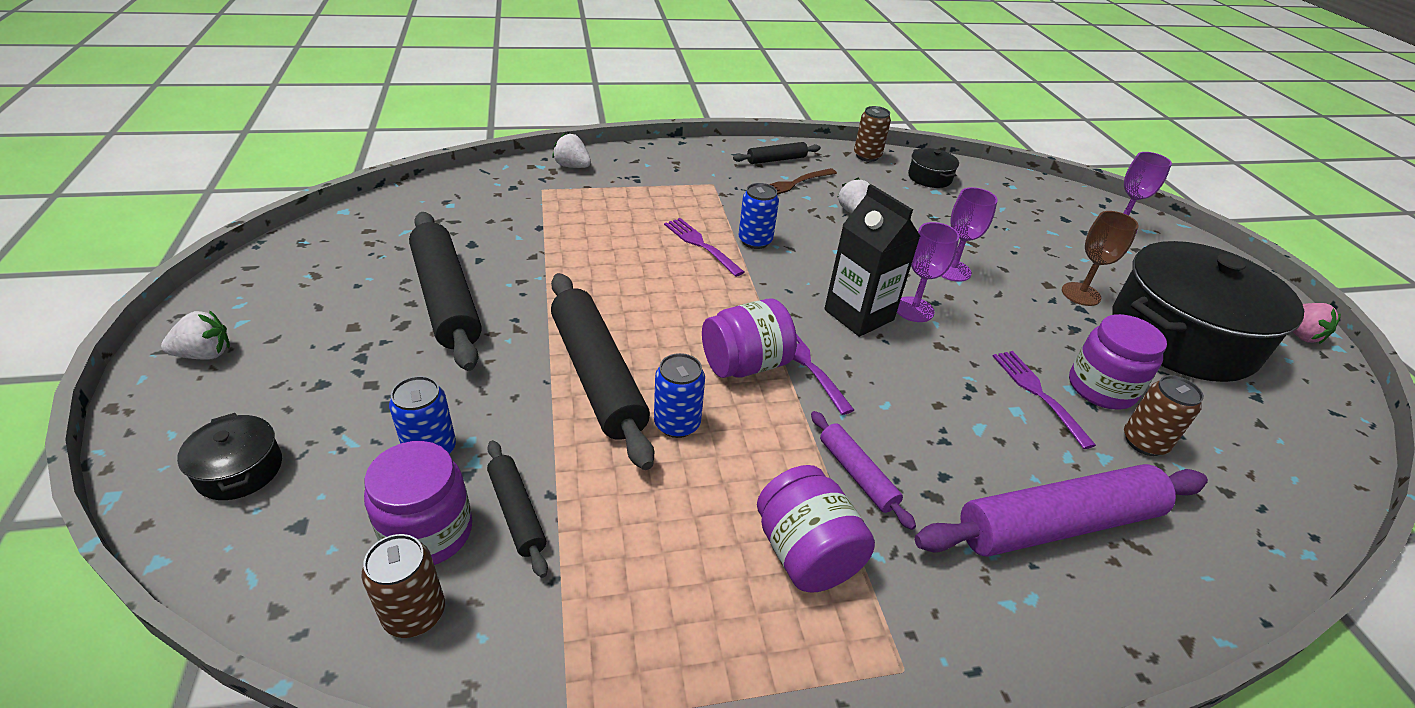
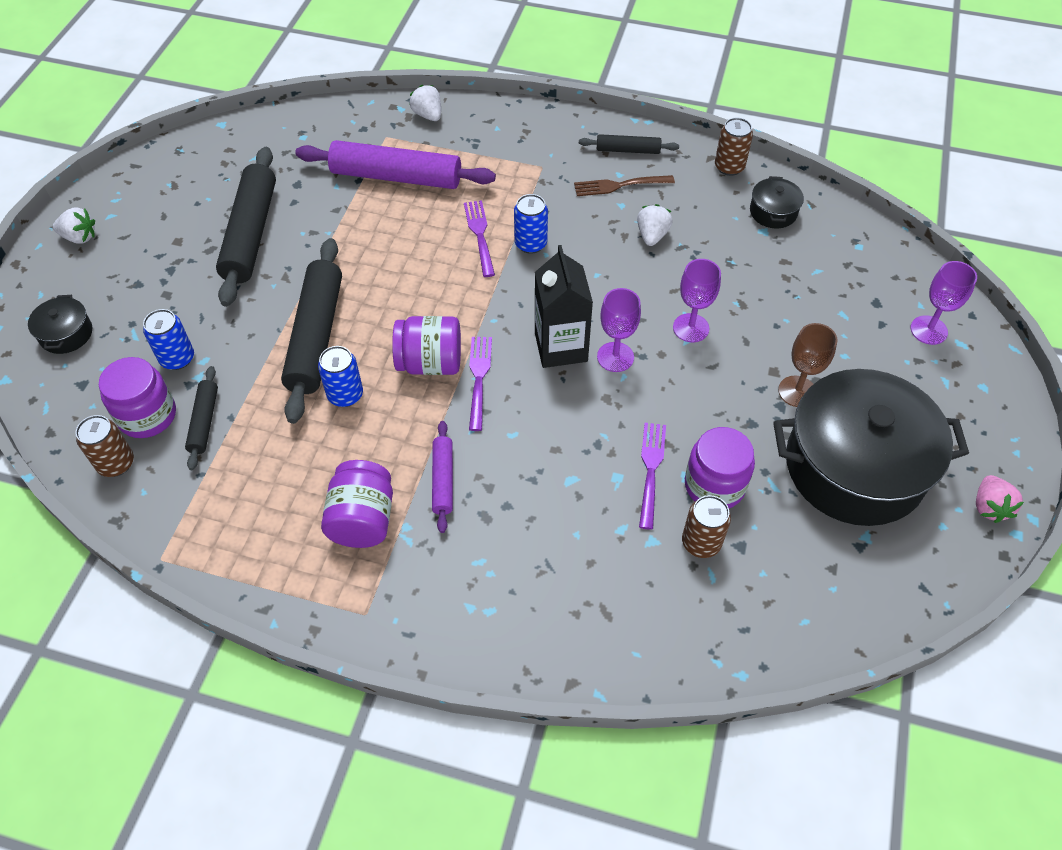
camera: 30 degrees right, 15 degrees up
(1058, 524) = (559, 573): purple rolling pin -> purple rolling pin (396, 177)

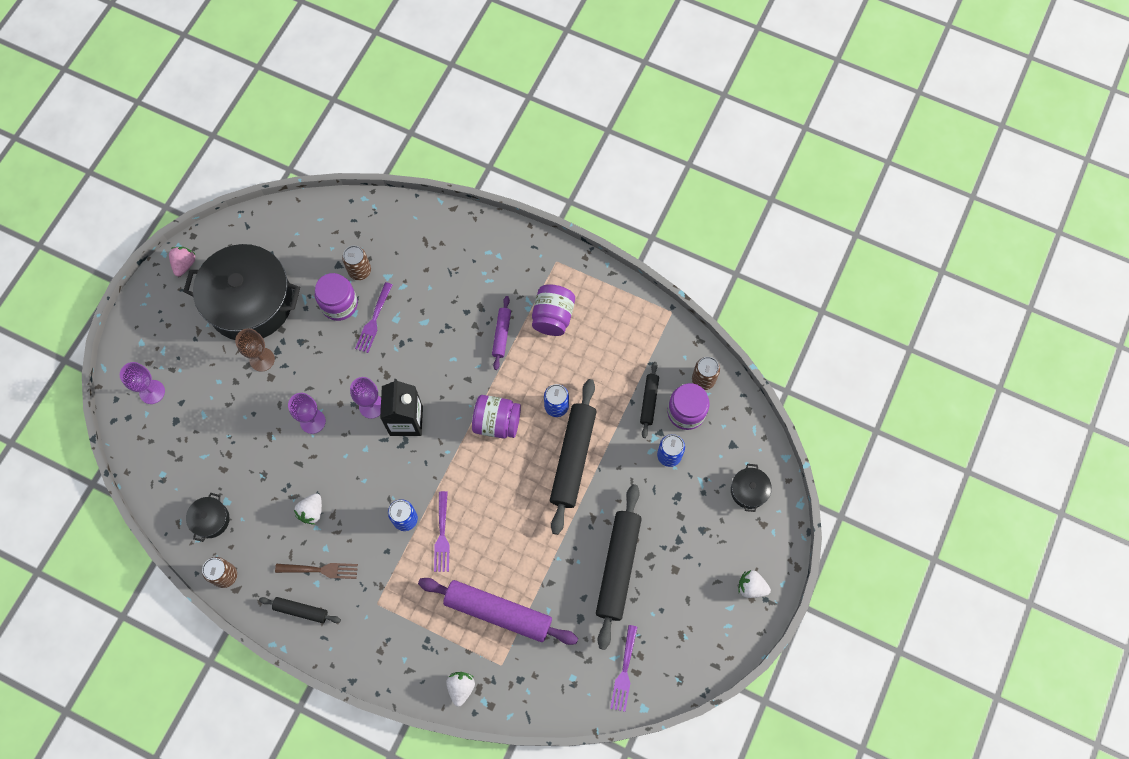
camera: 170 degrees left, 15 degrees up
(428, 115) = (461, 687): white strawberry -> white strawberry turned 150 degrees counterclockwise
(479, 379) = (466, 404): purple fork -> purple fork (624, 671)

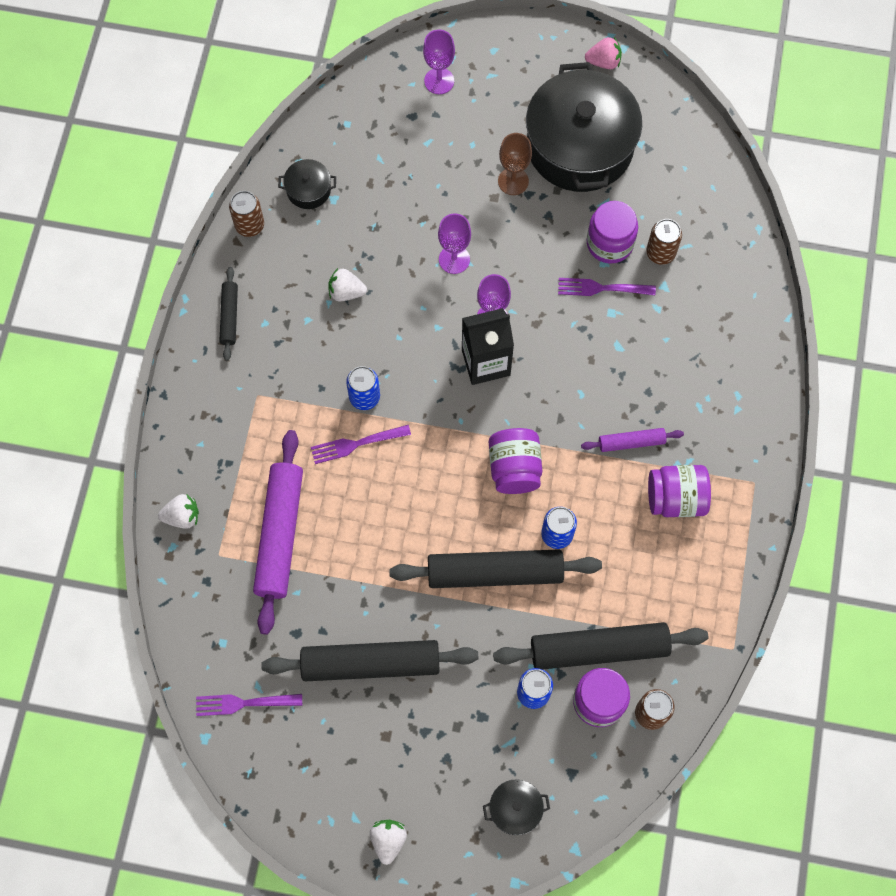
camera: 75 degrees right, 0 degrees up
(320, 570) = (280, 322): brown fork -> none
(649, 401) = (599, 649): black rolling pin -> black rolling pin, size x1.98

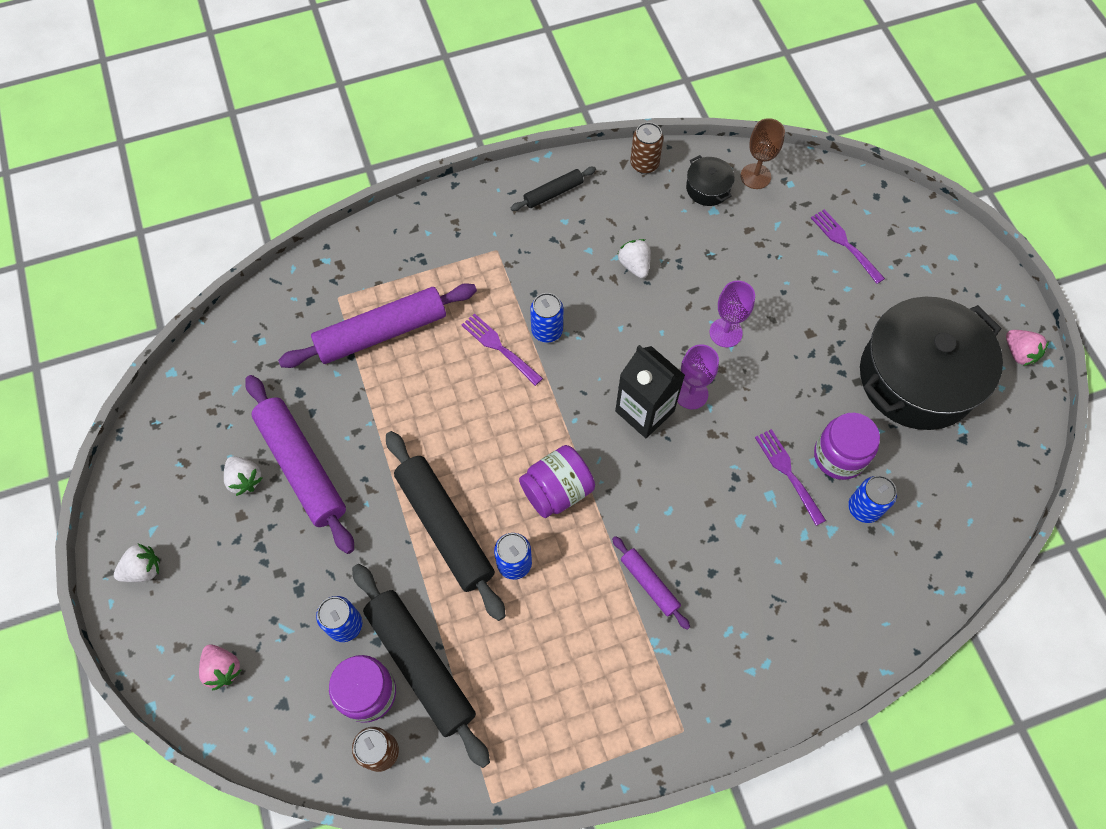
camera: 60 degrees right, 5 degrees down
(182, 516) = (356, 253): white strawberry -> white strawberry (245, 479)
(245, 703) = (216, 386): purple fork -> purple fork (845, 244)
(371, 664) = (302, 467): black rolling pin -> purple rolling pin
(439, 81) = (887, 230): purple goblet -> none
(513, 181) = (837, 340): brown goblet -> brown goblet (755, 176)
(515, 809) = (223, 669): black pot -> pink strawberry
(660, 253) = (864, 508): brown can -> blue can
(675, 498) = (618, 658): purple jar -> none

